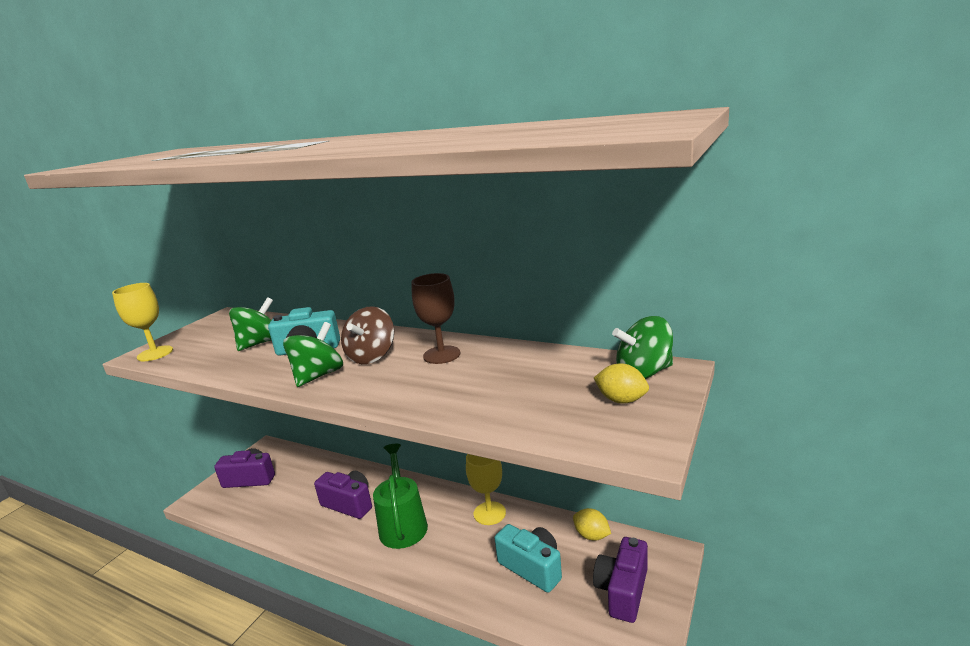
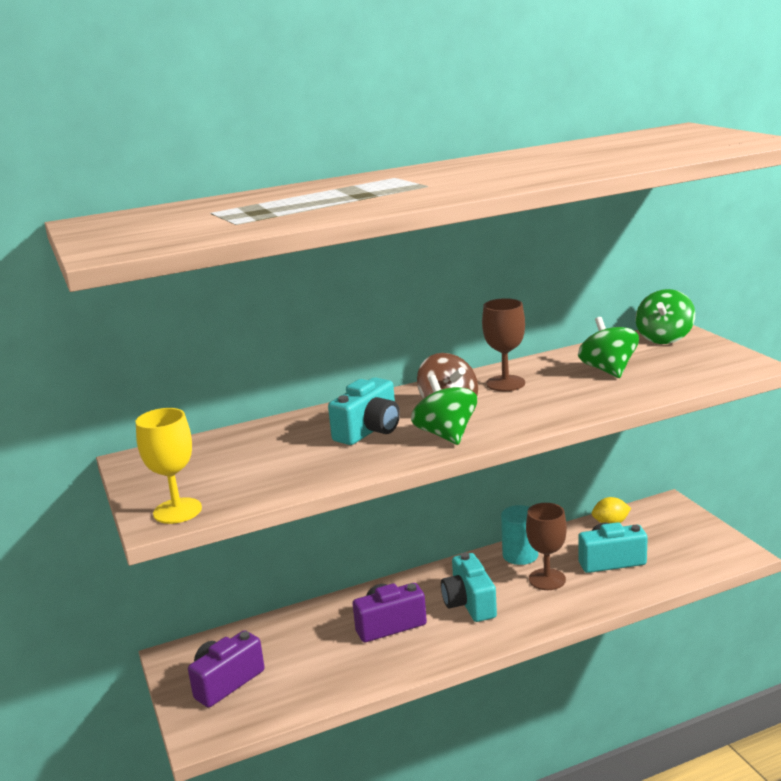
camera: 50 degrees left, 0 degrees up
(260, 343) = (291, 450): green spinning top -> green spinning top (608, 370)
(403, 524) = (469, 603): green watering can -> turquoise camera
(469, 546) = (547, 579): none -> brown goblet
(489, 513) = (520, 555): yellow goblet -> turquoise cylinder
(621, 400) = (689, 354): yellow lemon -> none
(622, 591) = (679, 536): purple camera -> none

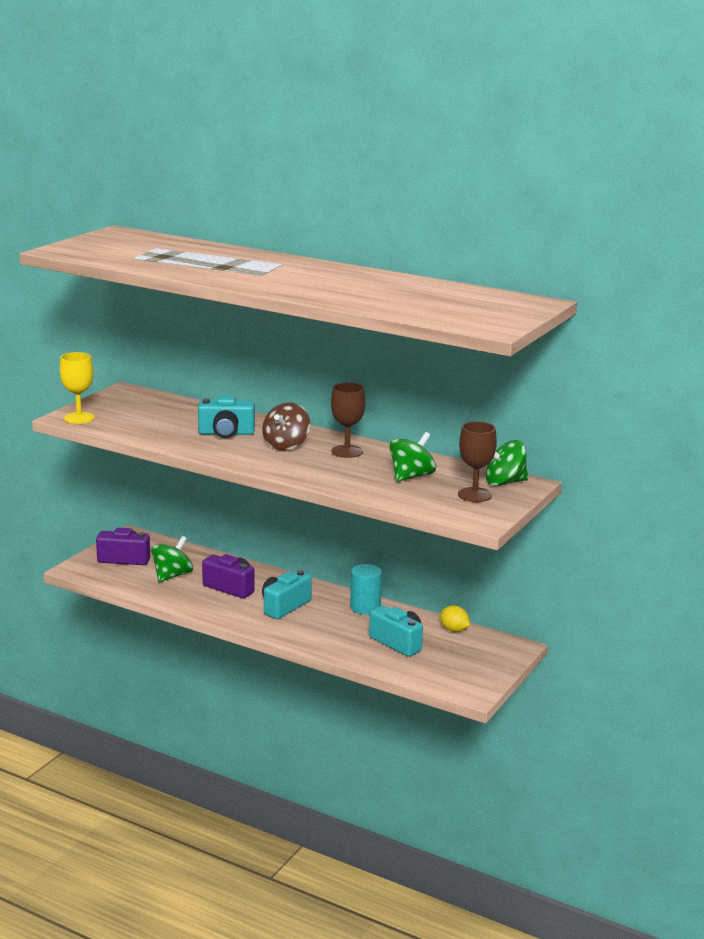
camera: 50 degrees right, 0 degrees up
(446, 435) = (243, 454): green spinning top -> green spinning top (172, 576)
(547, 579) = (345, 625): brown goblet -> brown goblet (474, 495)

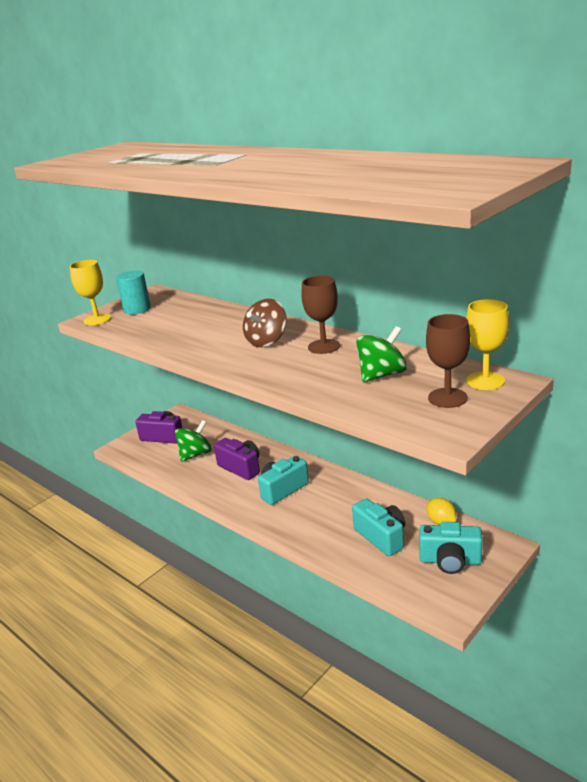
camera: 15 degrees right, 5 degrees up
(226, 433) = (216, 330): turquoise camera -> turquoise camera (450, 561)
(365, 607) = (358, 492): turquoise cylinder -> turquoise cylinder (137, 309)
(504, 482) = (485, 381): green spinning top -> yellow goblet

